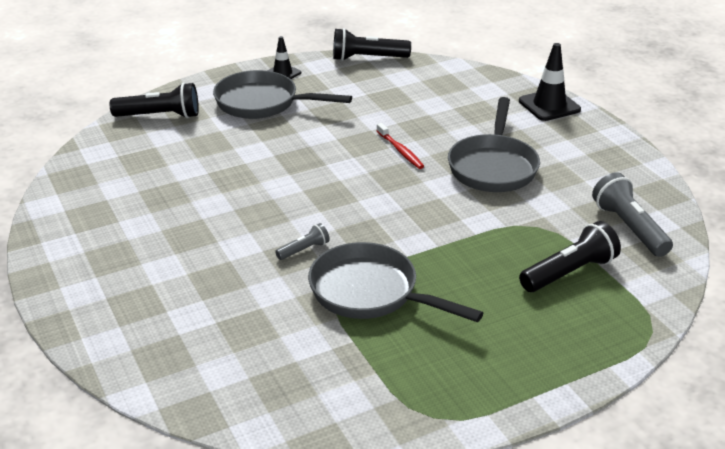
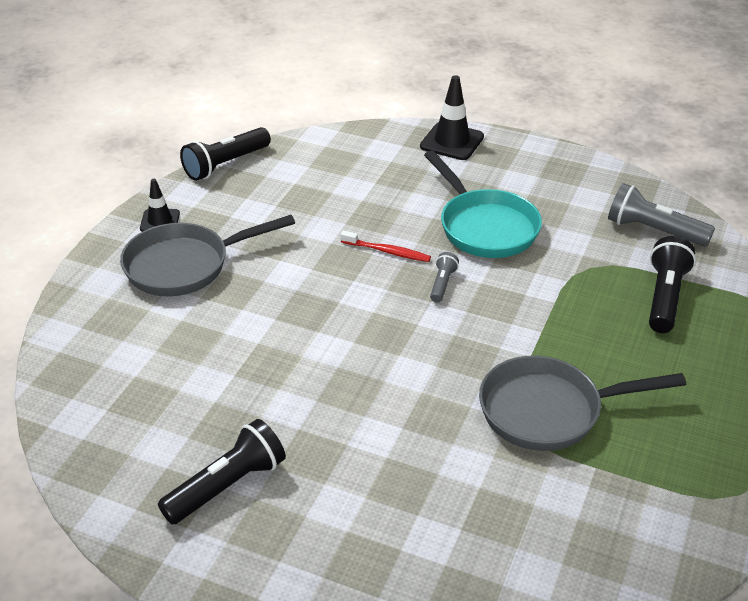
camera: 40 degrees left, 5 degrees up
(160, 116) = (90, 337): black flashlight -> black flashlight (227, 486)
(304, 250) = (438, 404): grey flashlight -> grey flashlight (442, 284)
(493, 166) = (484, 227): grey pan -> turquoise pan

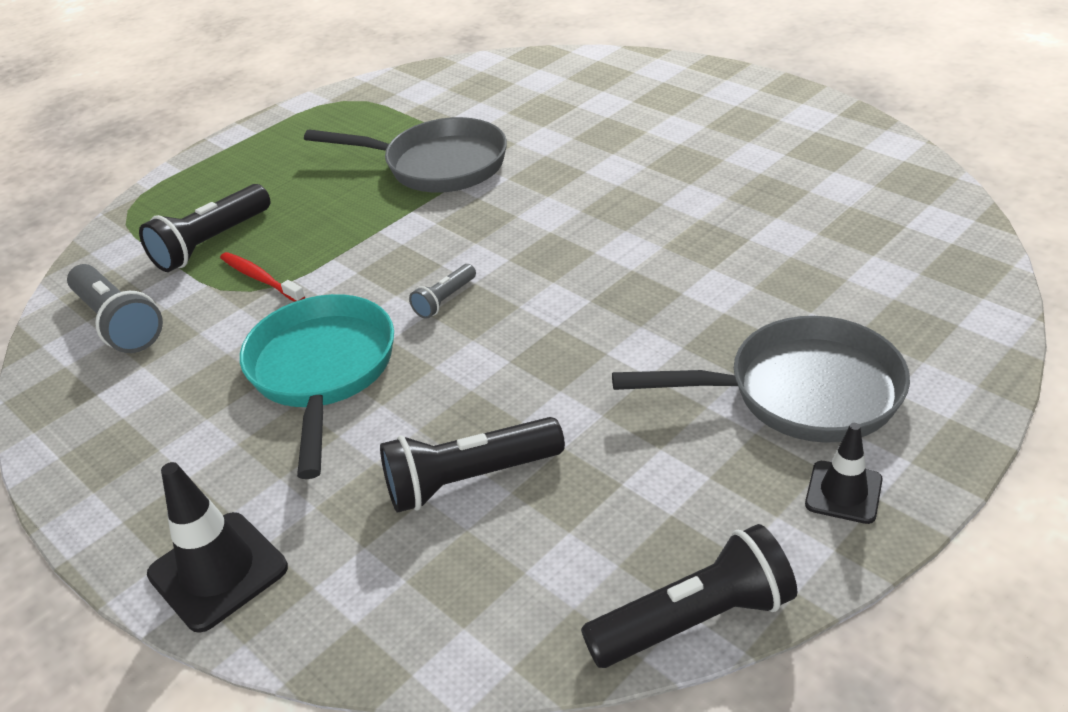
camera: 155 degrees left, 0 degrees up
(227, 486) = (773, 151): black flashlight -> black flashlight (469, 479)
(387, 251) = (486, 359): red toothbrush -> red toothbrush (260, 278)

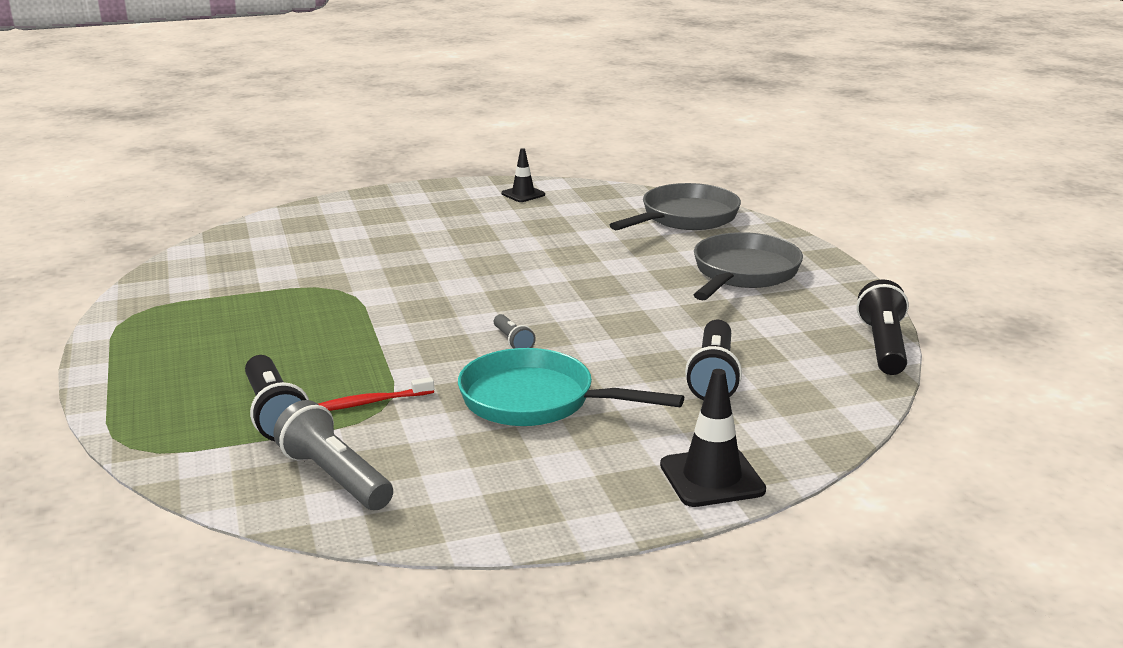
camera: 65 degrees left, 15 degrees down
(118, 323) = (335, 477): grey flashlight -> grey flashlight turned 120 degrees counterclockwise
(437, 165) = (324, 303): grey pan -> grey pan (685, 218)
(843, 492) = (828, 288): black traffic cone -> black traffic cone (523, 194)

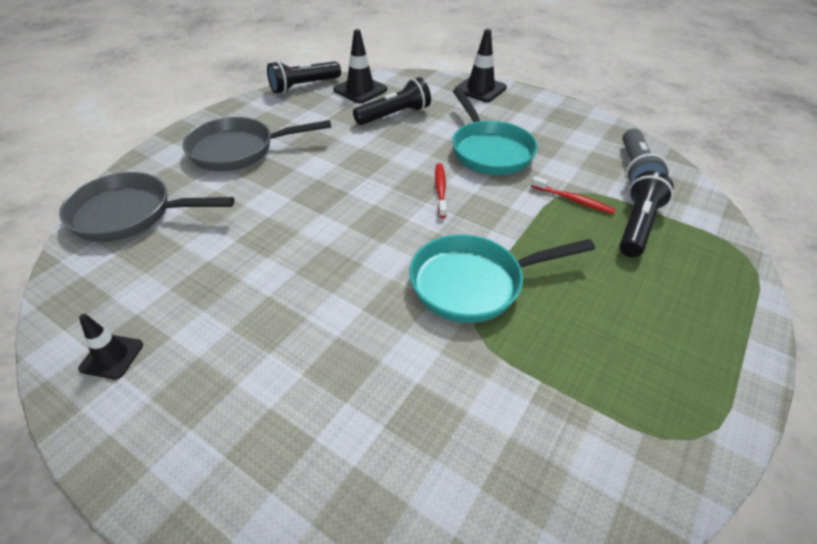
camera: 130 degrees left, 20 degrees up
(373, 305) = (474, 283): none -> turquoise pan
(512, 341) = (440, 189): grey flashlight -> red toothbrush
(825, 380) = (360, 90): none -> black traffic cone

